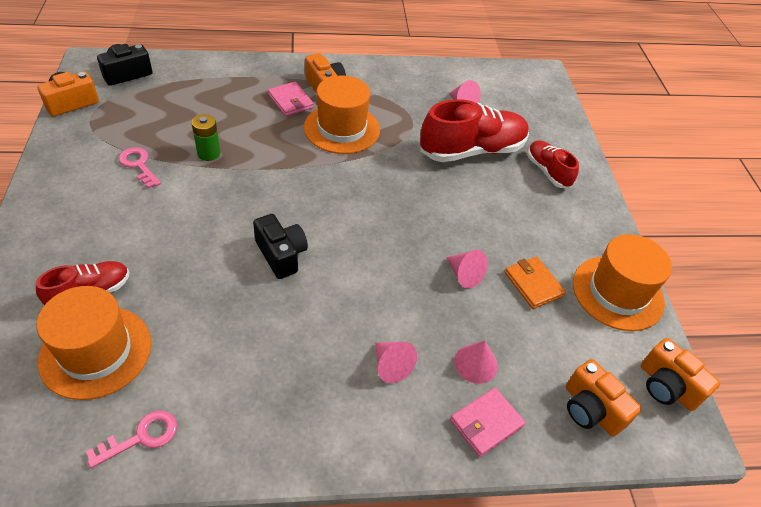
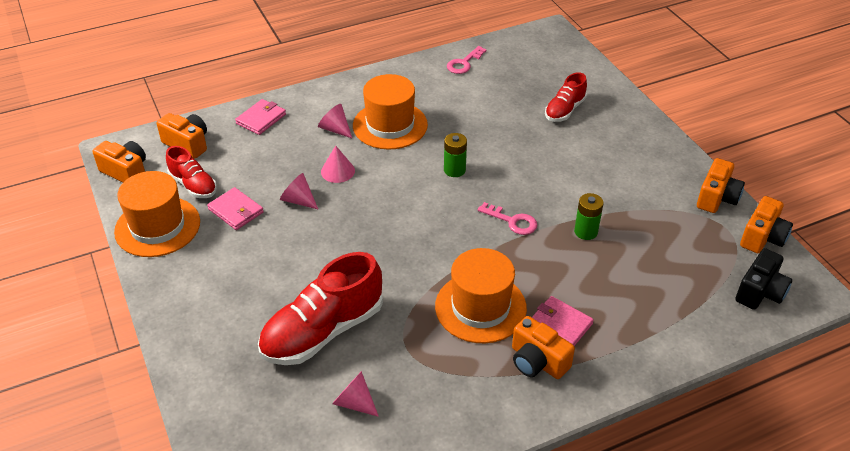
camera: 165 degrees right, 5 degrees down
(62, 142) = (717, 198): none -> orange camera
(96, 351) = (527, 86): orange hat -> orange hat (390, 125)
(138, 165) = (632, 200): pink key -> pink key (512, 221)
(281, 255) = (454, 170): black camera -> green battery
(475, 363) = (275, 146): pink cone -> pink cone (338, 171)
(533, 284) = (236, 211): orange wallet -> pink wallet
(548, 171) = (228, 334): red shoe -> red shoe (193, 185)

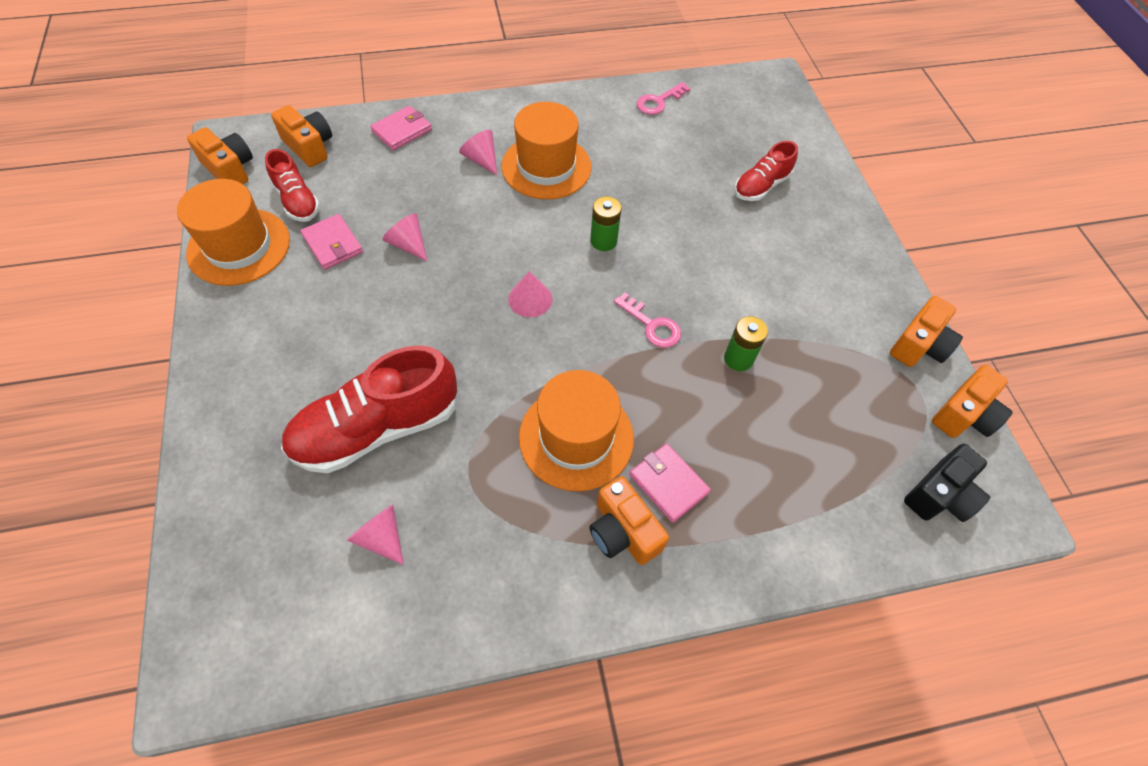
camera: 10 degrees right, 15 degrees up
(338, 171) = (466, 215): pink cone -> pink cone (530, 299)

